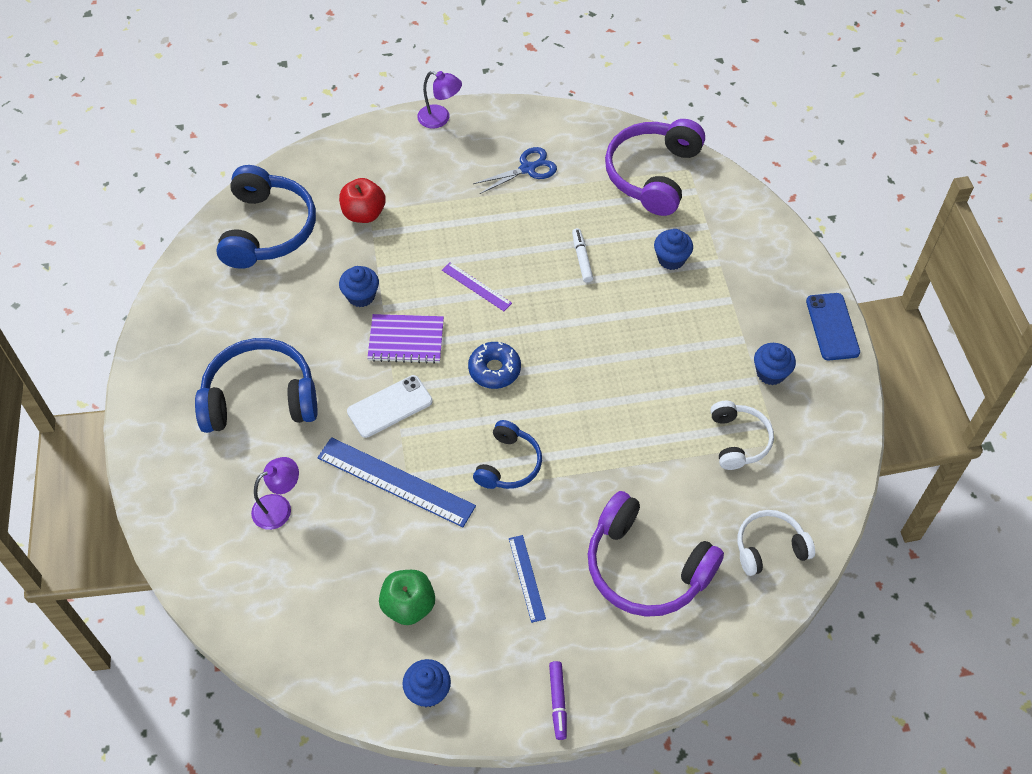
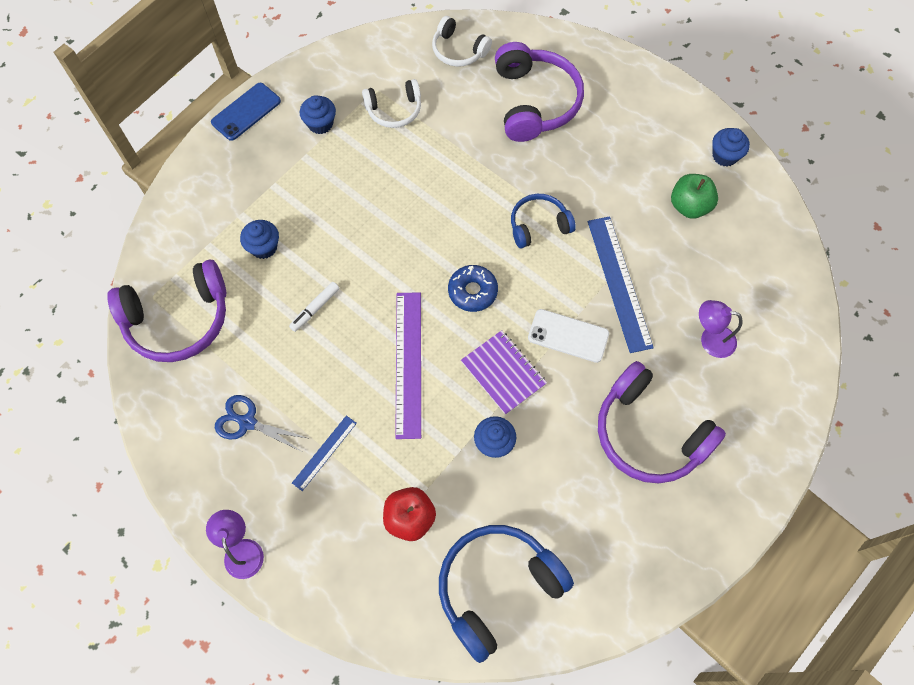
camera: 130 degrees left, 10 degrees up
(260, 398) = (649, 433): blue headphones -> purple headphones
(476, 286) = (408, 363): purple ruler -> purple ruler, size x1.88
(527, 578) = (605, 157): blue ruler -> blue ruler (324, 452)
(558, 702) = (660, 90): purple marker -> none
(738, 440) = (394, 110): white headphones -> white headphones turned 150 degrees counterclockwise

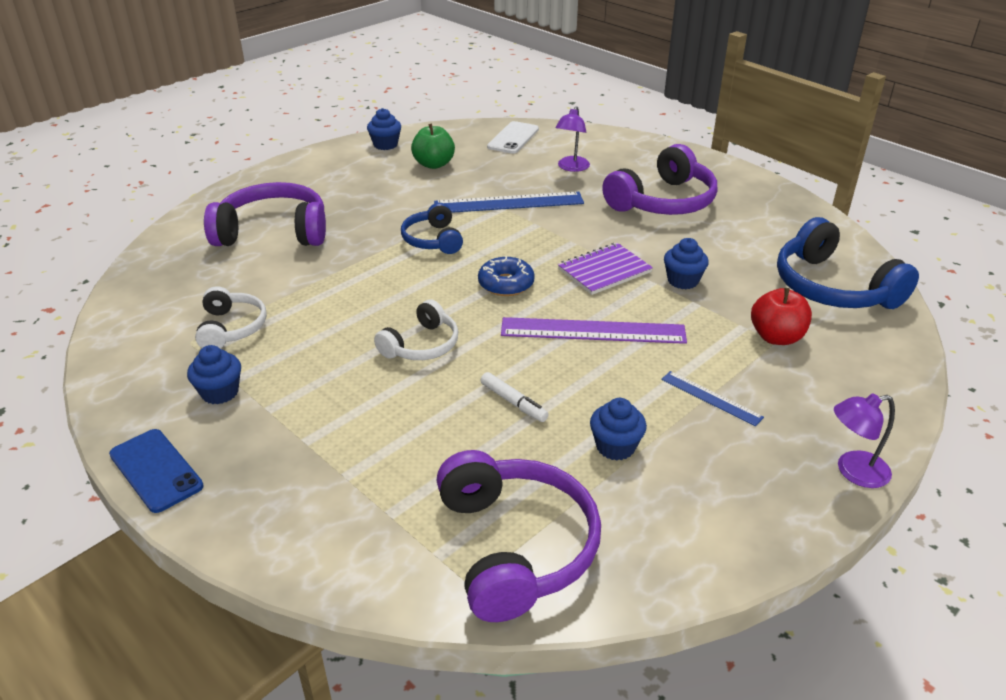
camera: 85 degrees left, 30 degrees down
(247, 422) = (678, 467): blue scissors -> none
(264, 247) = (408, 450): blue cupcake -> blue cupcake (615, 447)
(458, 50) = (168, 276): white headphones -> white headphones (421, 345)
(568, 336) = (563, 232): white phone -> white phone (513, 138)

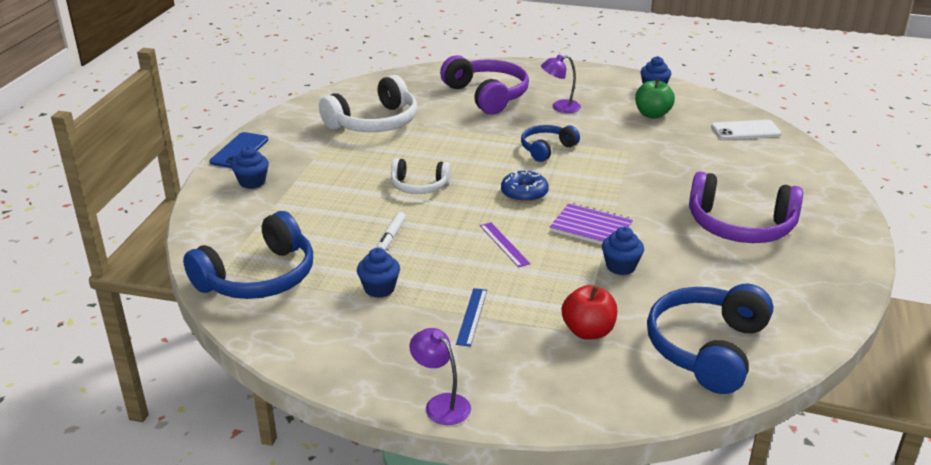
camera: 60 degrees right, 5 degrees down
(220, 392) = (314, 142): blue cupcake -> blue cupcake (252, 182)
(231, 328) = (374, 122): white headphones -> white headphones, size x1.72
(509, 203) = (637, 160): blue ruler -> none
(515, 547) = (258, 277): purple headphones -> blue headphones
(571, 167) = (735, 169): purple lamp -> purple lamp (560, 107)
(593, 331) = (504, 244): purple ruler -> purple ruler, size x0.53

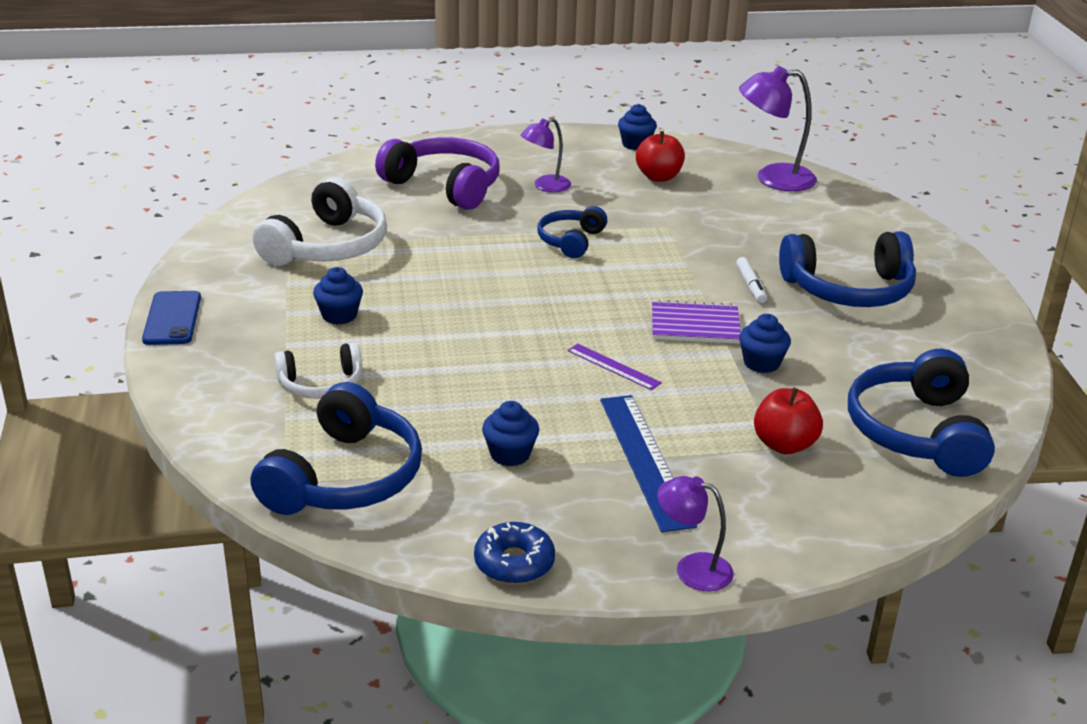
camera: 25 degrees left, 0 degrees up
(252, 182) = (228, 357): blue cupcake -> blue cupcake (339, 315)
(391, 237) = (471, 388): white marker -> white marker (750, 285)
(419, 186) = (453, 317): white headphones -> white headphones (321, 384)
(472, 316) = (645, 460): blue ruler -> blue ruler, size x1.88
(524, 193) = (587, 300): blue donut -> blue donut (514, 563)
(652, 114) = (658, 177): green apple -> red apple
(740, 226) = (848, 289): purple headphones -> blue headphones
(745, 130) = (773, 178): white phone -> purple lamp

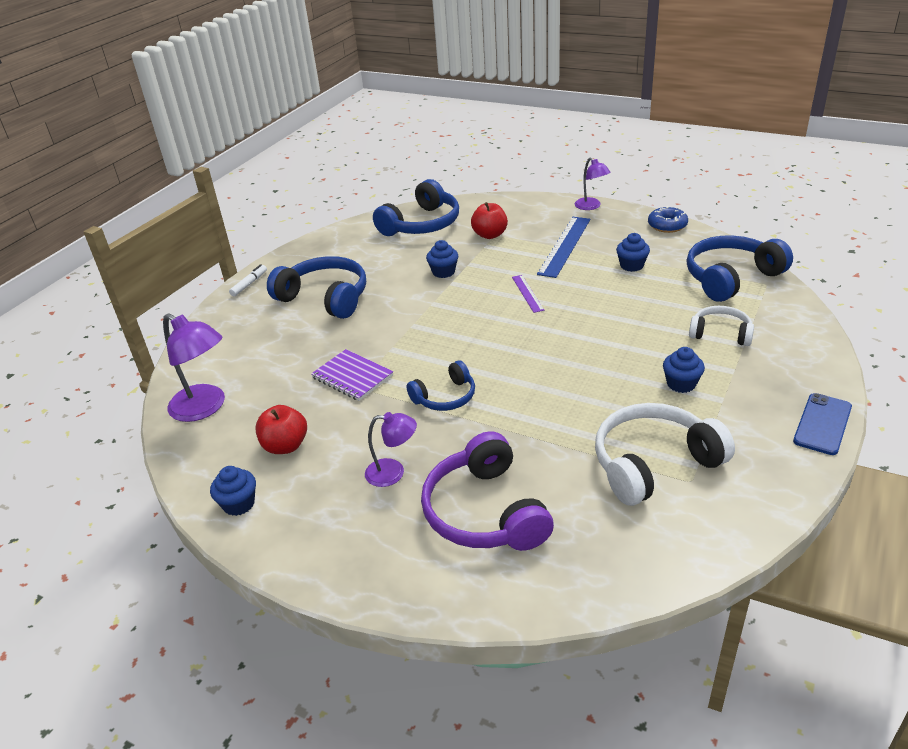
camera: 140 degrees left, 5 degrees up
(695, 325) = (448, 303): purple notebook -> purple notebook (352, 376)
(750, 285) = (376, 318): white marker -> white marker (249, 284)

